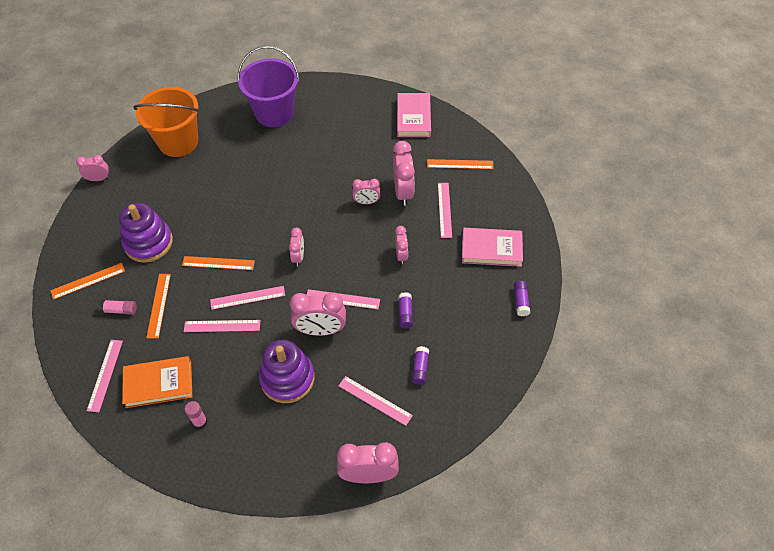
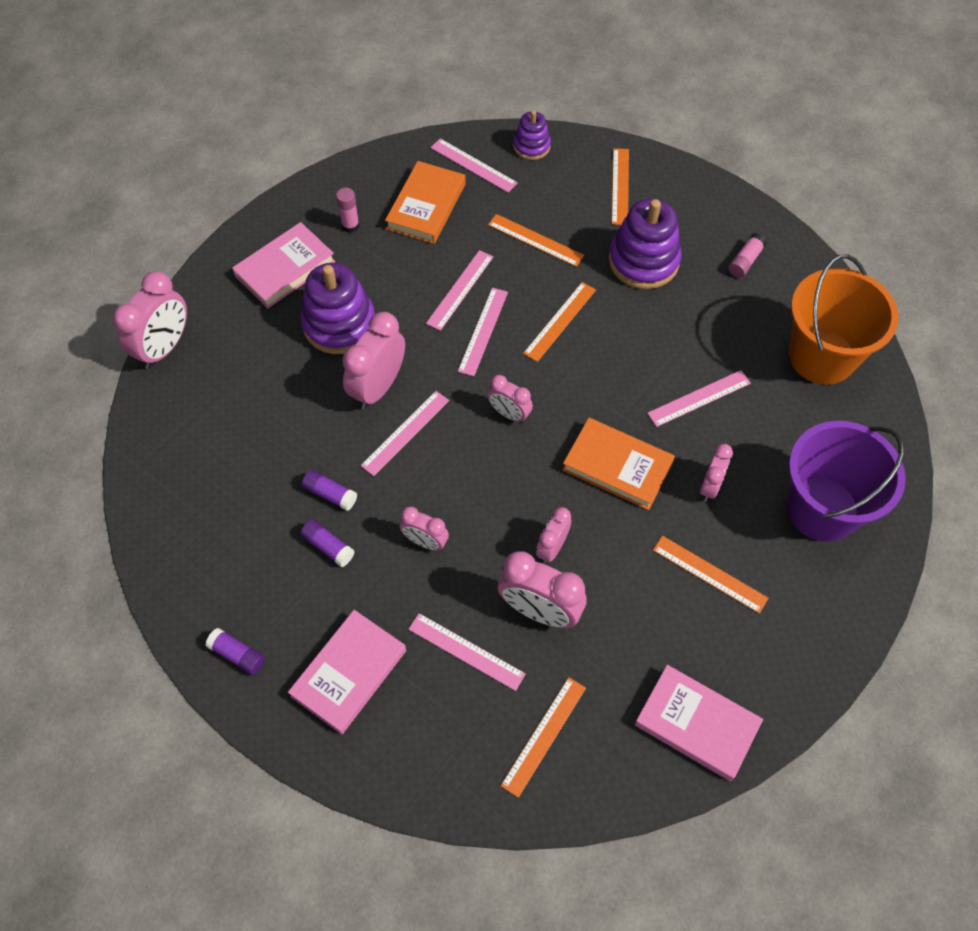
camera: 120 degrees right, 5 degrees up
(70, 348) = (531, 146): none -> purple stacking toy
(99, 179) = (795, 244): pink clock -> pink clock (710, 486)
(119, 310) = (554, 202): pink glue stick -> pink glue stick (745, 261)
(260, 440) = (285, 269): none -> pink book
(301, 196) = (617, 466): none -> orange book
(338, 139) = (710, 574): none -> orange ruler
(375, 400) = (242, 397): pink ruler -> pink ruler (699, 398)
(420, 368) = (242, 467): purple glue stick -> purple glue stick (328, 547)

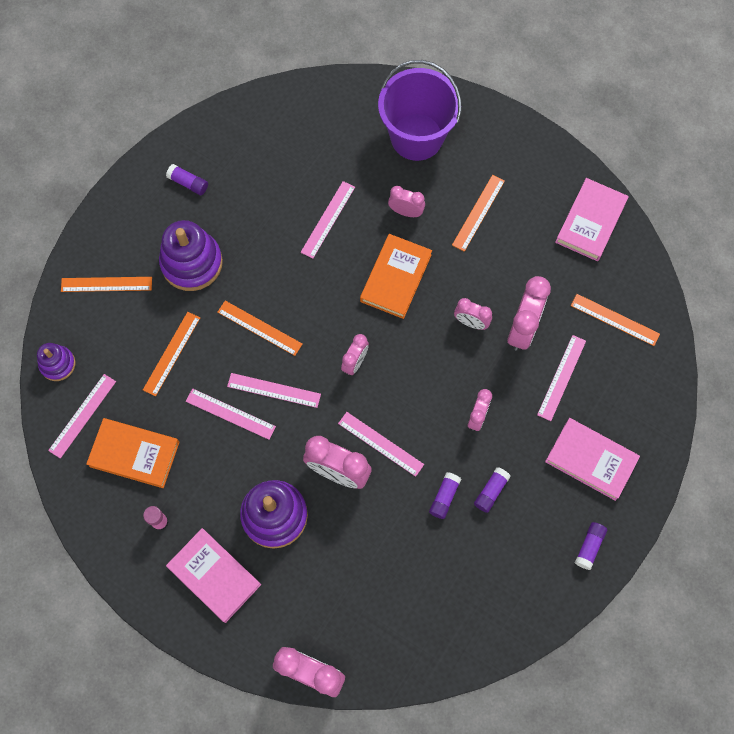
camera: 95 degrees left, 10 degrees up
(699, 398) = (328, 219): pink ruler -> pink ruler turned 60 degrees clockwise
(745, 261) = (188, 183): pink glue stick -> purple glue stick
(822, 356) = (281, 130): orange bucket -> none

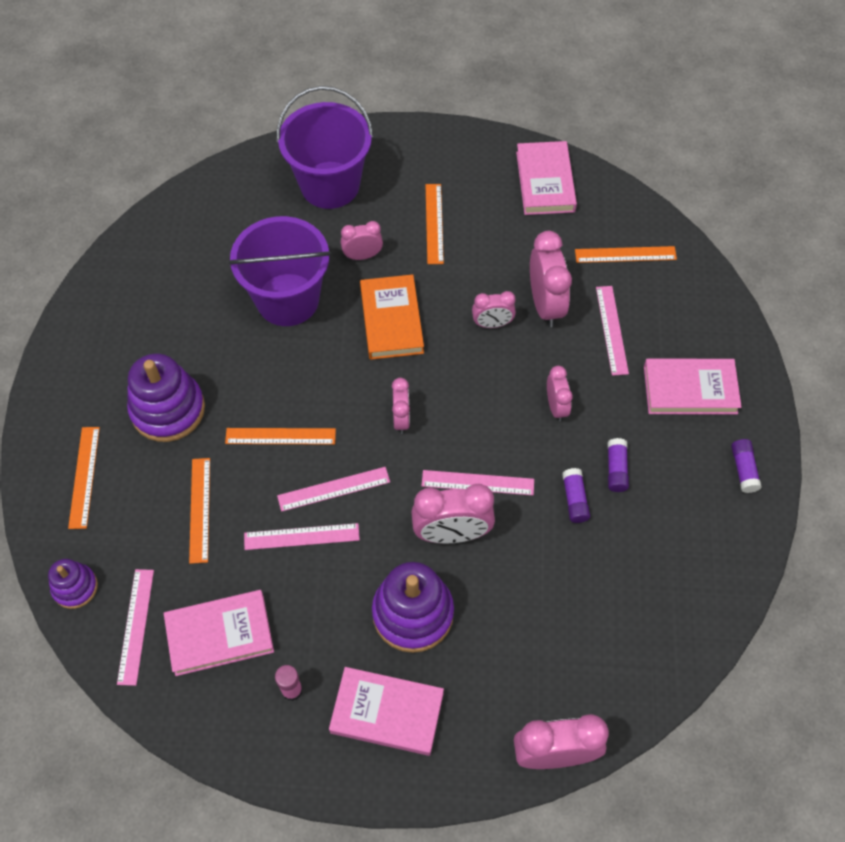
camera: 30 degrees left, 10 degrees down
(106, 284) = (84, 477): orange ruler -> orange ruler turned 60 degrees counterclockwise
(134, 454) = (220, 634): orange book -> pink book
(188, 183) = (117, 335): purple glue stick -> none
(328, 219) = (287, 299): pink ruler -> purple bucket

